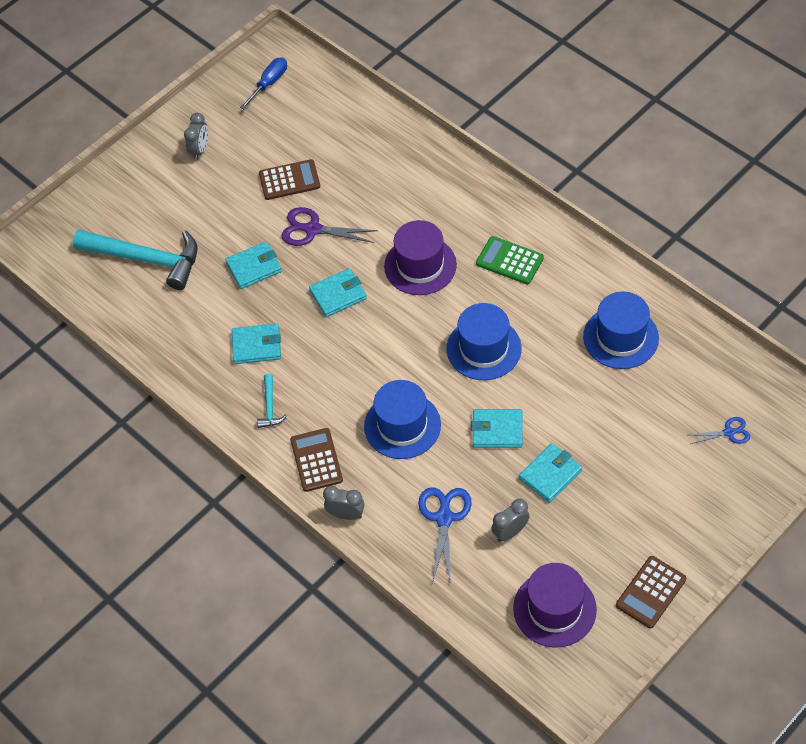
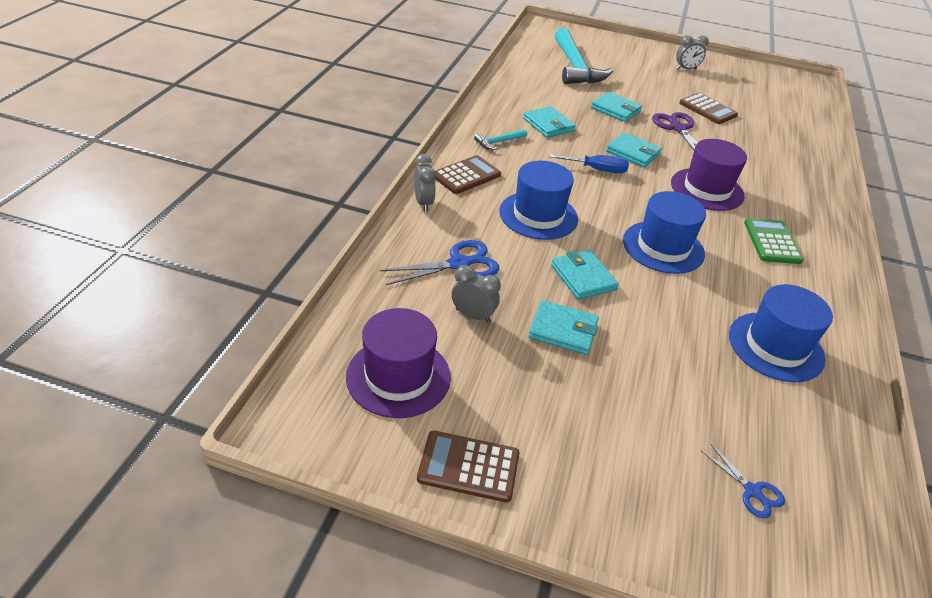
camera: 55 degrees right, 15 degrees down
(269, 83) = (776, 84): blue screwdriver -> blue screwdriver (596, 170)

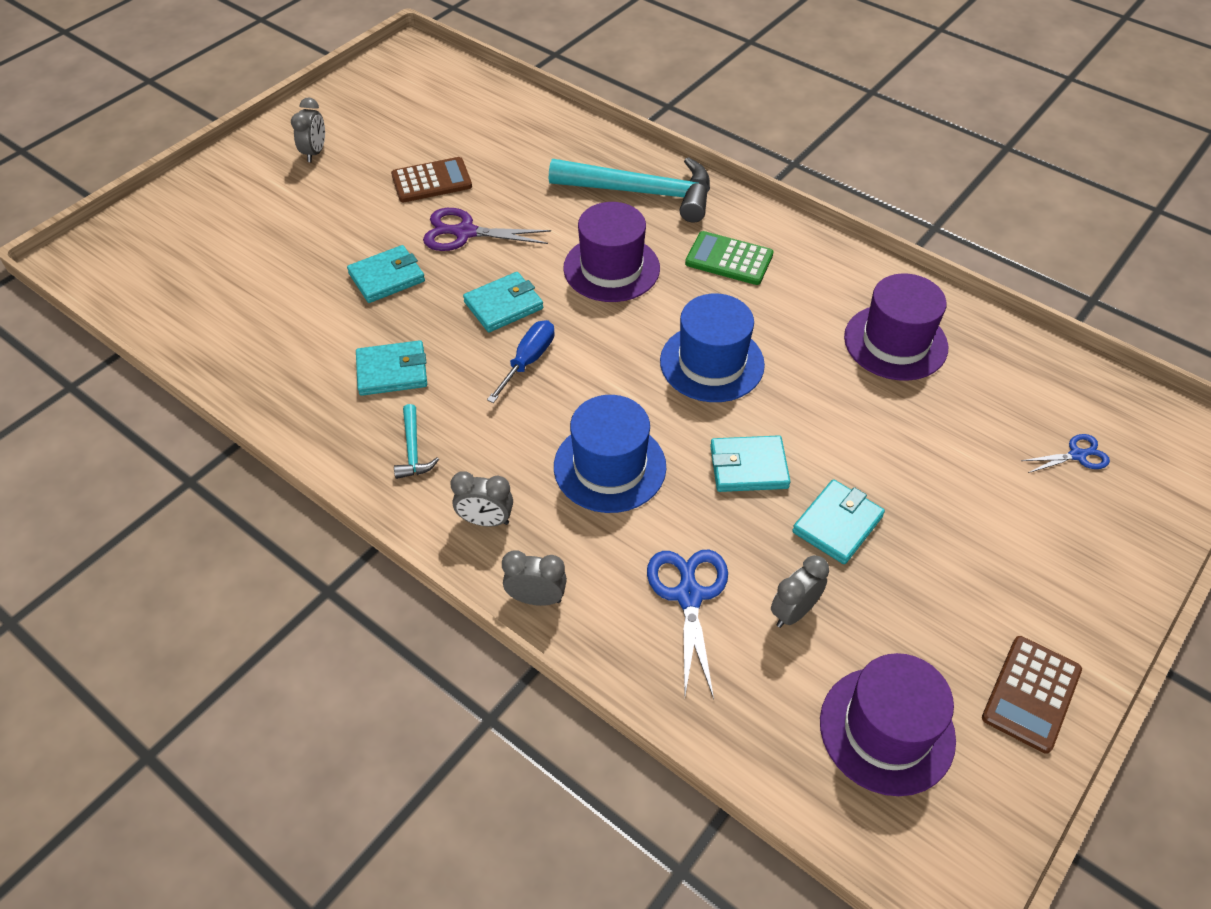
camera: 65 degrees left, 10 degrees up
(466, 175) = (485, 520): brown calculator -> grey clock
(575, 67) = (238, 273): turquoise hammer -> turquoise hammer (641, 193)
(775, 346) = (895, 342): blue hat -> purple hat

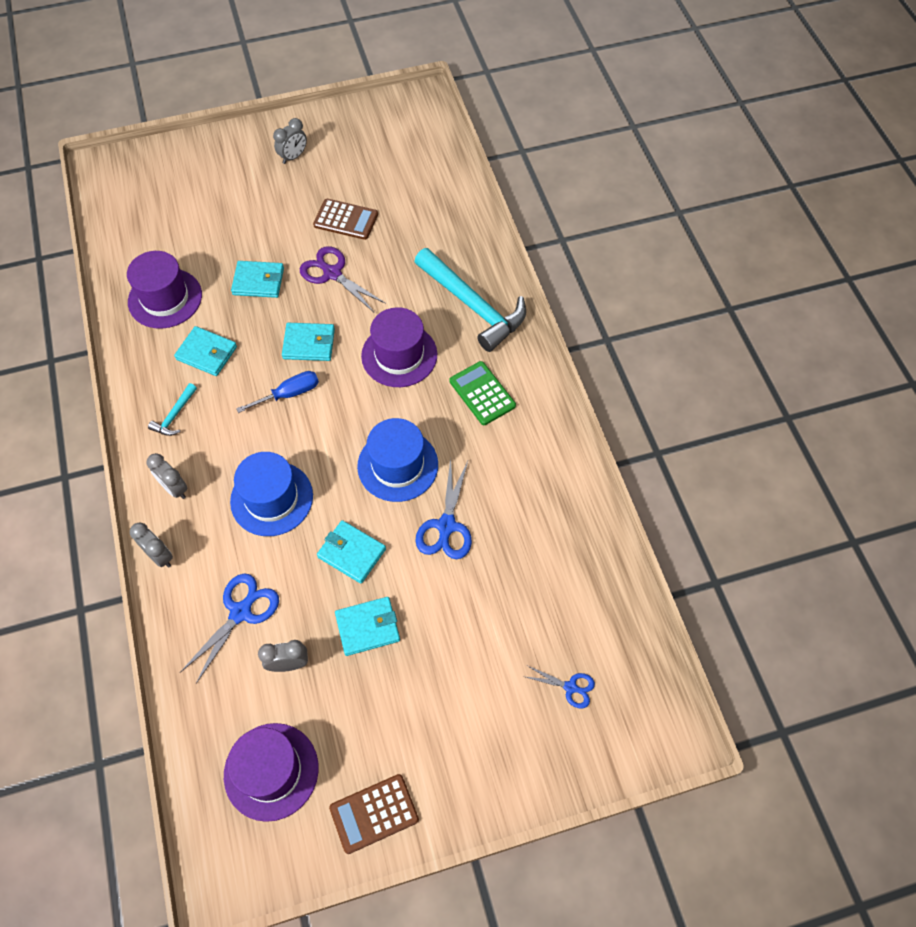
camera: 35 degrees right, 10 degrees up
(817, 389) = (446, 527): none -> blue scissors
(895, 342) = (532, 526): purple hat -> purple hat (165, 298)

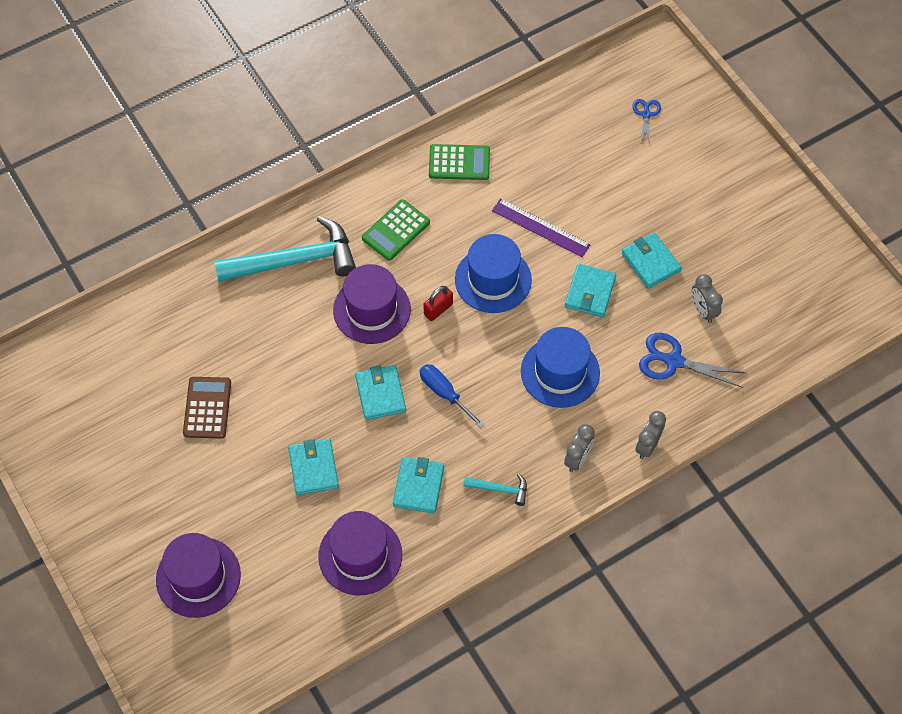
camera: 105 degrees left, 0 degrees up
(271, 771) = (789, 296): purple hat -> purple hat (198, 577)
(293, 157) = (122, 492): grey clock -> none
(332, 273) = (284, 400): purple scissors -> none
(374, 813) = (790, 219): brown calculator -> none
(380, 409) = (438, 309): none -> red padlock
(446, 527) = (540, 227): blue scissors -> purple ruler
(473, 306) = (295, 261): turquoise hammer -> turquoise hammer turned 45 degrees clockwise
(550, 469) = (459, 163): none -> green calculator

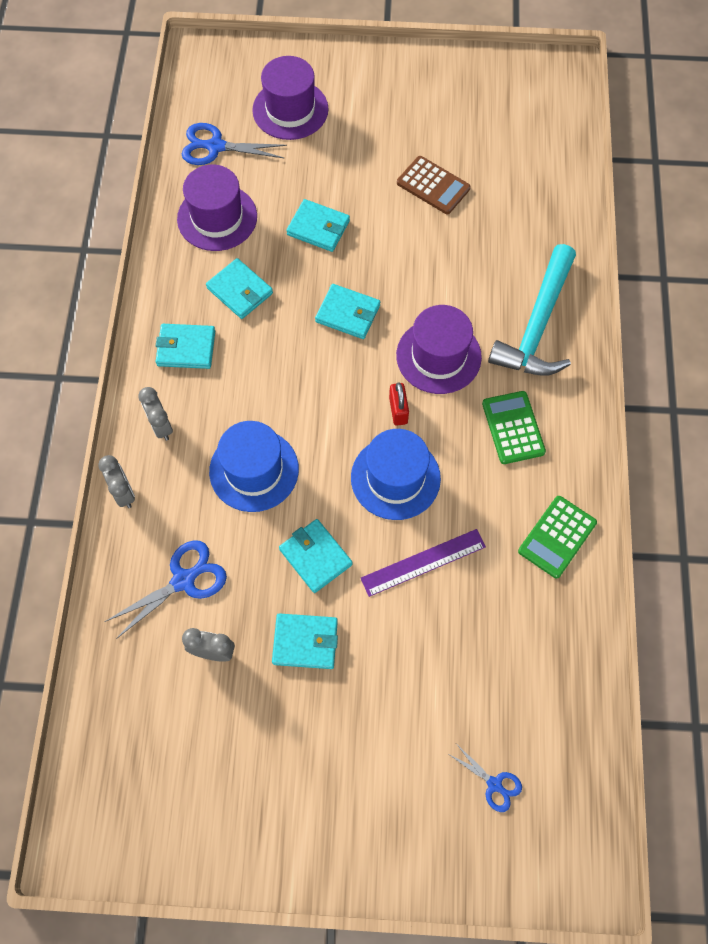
camera: 125 degrees right, 5 degrees up
(285, 613) = (215, 146): none -> blue scissors
(444, 393) = (309, 362): blue screwdriver -> none
(500, 489) = (186, 348): turquoise hammer -> turquoise wallet

